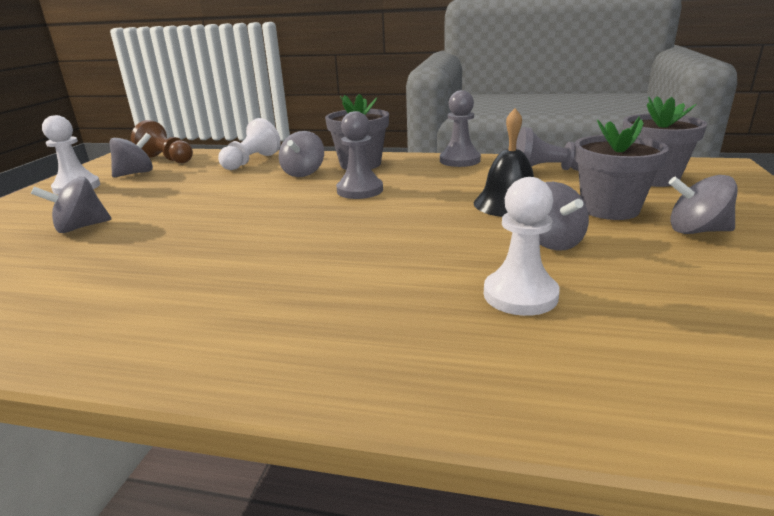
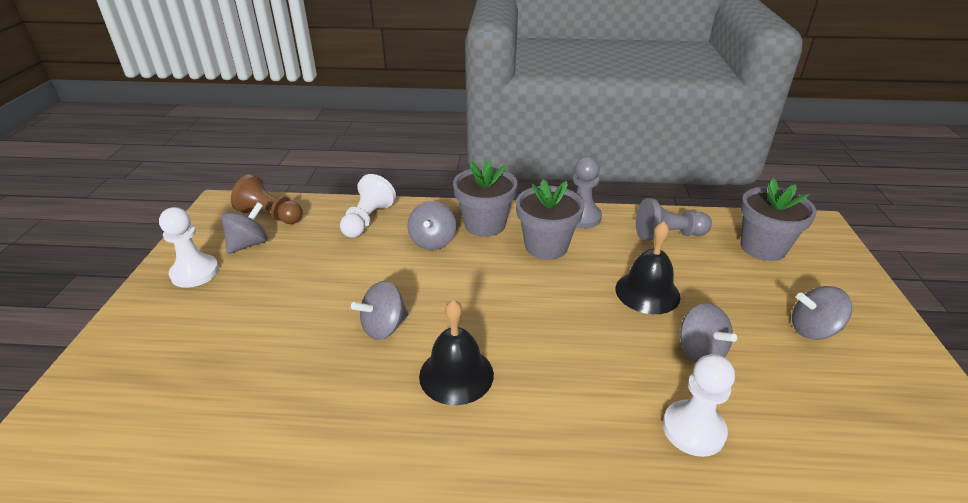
camera: 10 degrees left, 10 degrees up
(81, 227) = (240, 347): grey spinning top -> grey spinning top (384, 327)
(274, 249) = (456, 375): none -> black bell
(360, 190) = (501, 272): grey pawn -> none
(609, 209) = (736, 299): grey flower pot -> grey flower pot (546, 246)

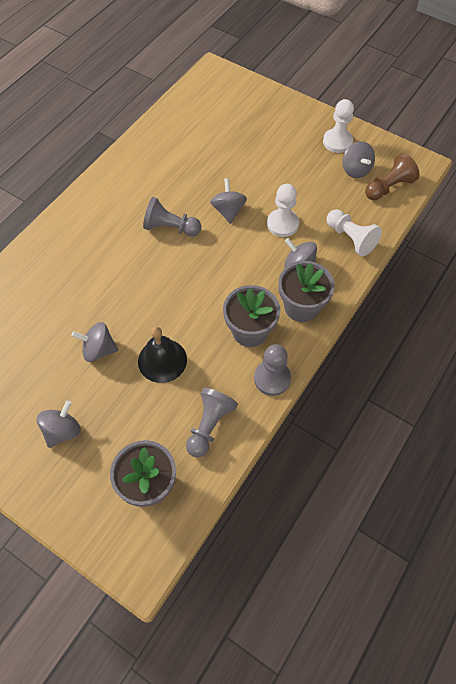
camera: 120 degrees right, 25 degrees up
(456, 375) = (170, 228): black bell -> grey pawn
(693, 429) = (62, 306): white pawn -> white pawn (282, 224)

